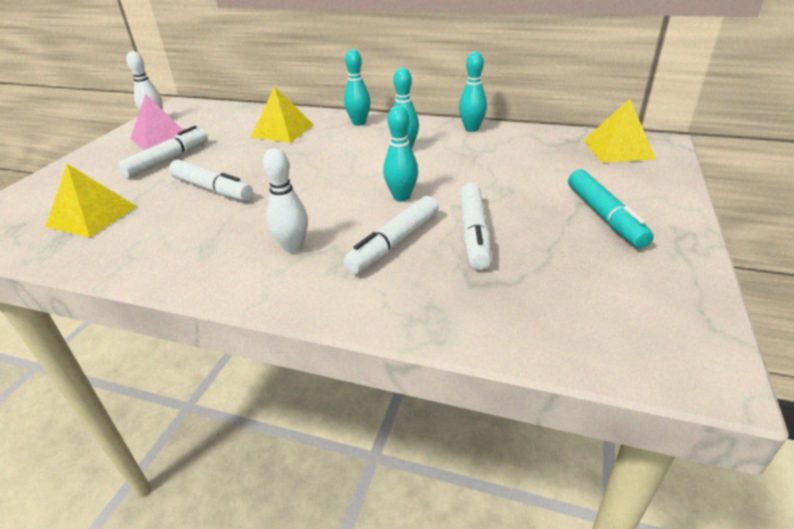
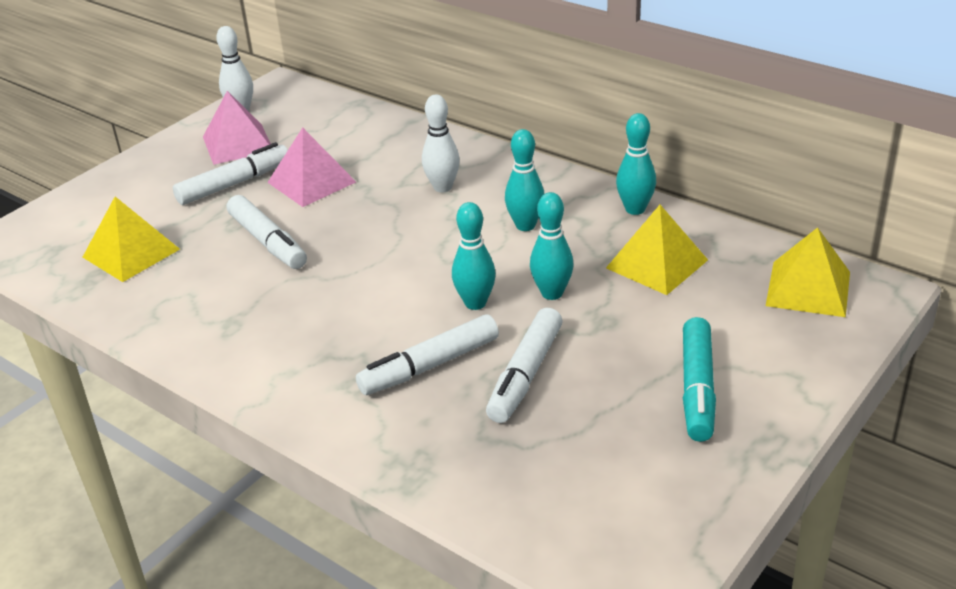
camera: 20 degrees right, 0 degrees up
(230, 150) = (311, 182): none -> pink pyramid
(282, 130) = (388, 161): yellow pyramid -> yellow pyramid (656, 264)
(293, 247) = (320, 345): white bowling pin -> white bowling pin (442, 187)
(359, 123) = (492, 167): turquoise bowling pin -> turquoise bowling pin (552, 293)

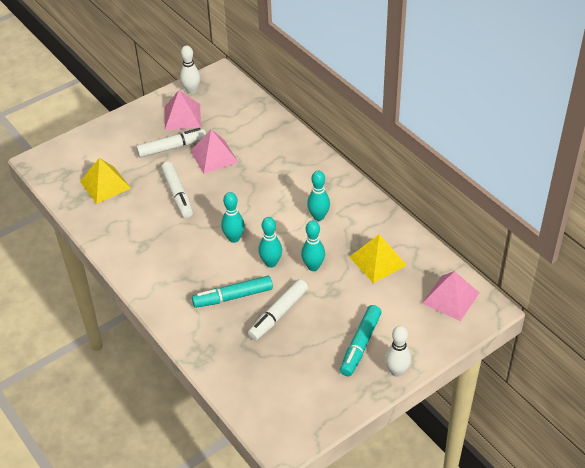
camera: 15 degrees right, 10 degrees up
(429, 366) = (233, 297): white marker -> turquoise marker
(442, 187) = (284, 178): white bowling pin -> white bowling pin (397, 371)
(635, 209) = (383, 220): turquoise bowling pin -> turquoise bowling pin (234, 238)
(808, 288) = (450, 298): yellow pyramid -> pink pyramid

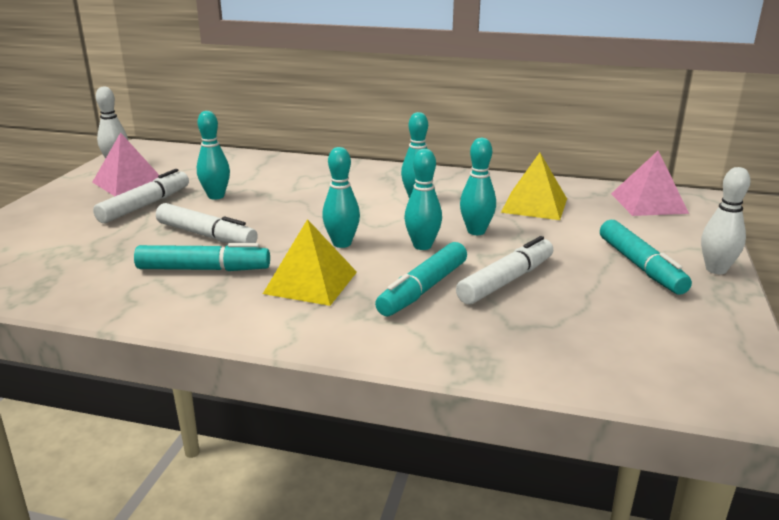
camera: 40 degrees left, 20 degrees down
(105, 185) = (74, 261): yellow pyramid -> yellow pyramid (311, 282)
(153, 223) = (203, 269): none -> turquoise marker
(214, 156) = (216, 196): pink pyramid -> turquoise bowling pin
(278, 314) = (506, 281): white marker -> white marker turned 135 degrees counterclockwise

